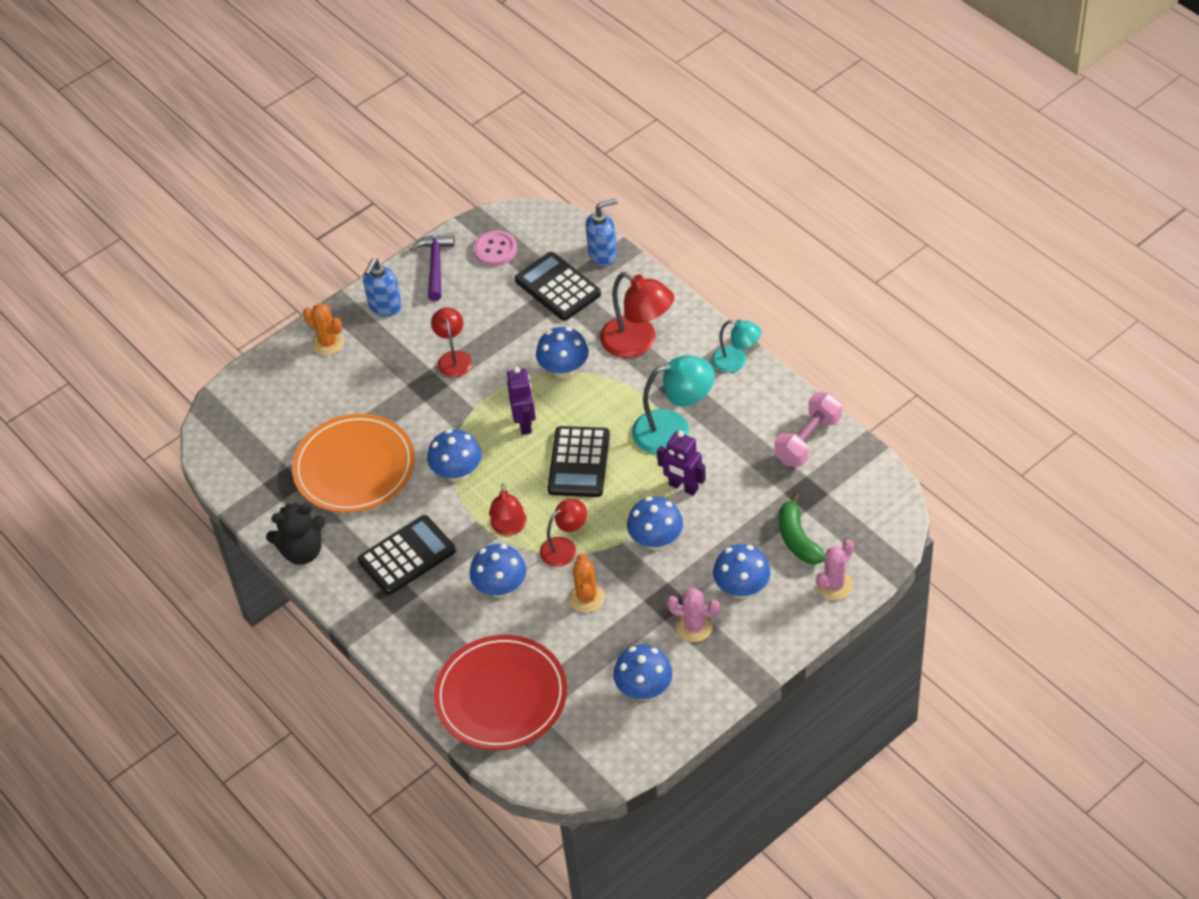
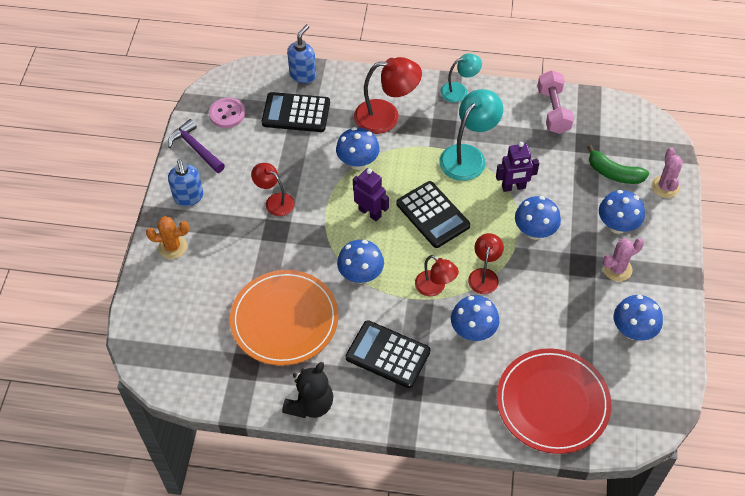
camera: 45 degrees left, 5 degrees up
(407, 556) = (388, 354): black calculator -> black calculator turned 75 degrees counterclockwise
(586, 598) = (533, 298): orange cactus -> none

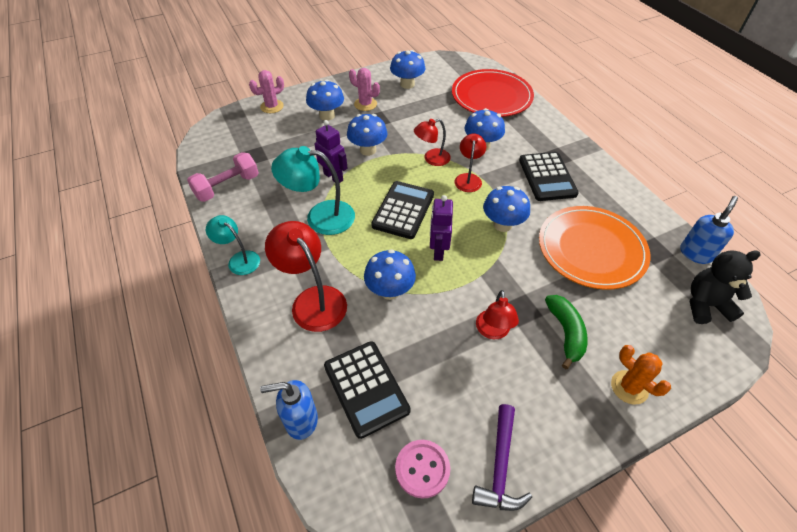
camera: 125 degrees left, 5 degrees down
(189, 197) = (565, 419): blue soap dispenser -> blue soap dispenser (696, 253)
(310, 404) = (629, 196): black teddy bear -> black teddy bear (705, 305)
(614, 173) = (276, 132): green banana -> green banana (565, 333)

